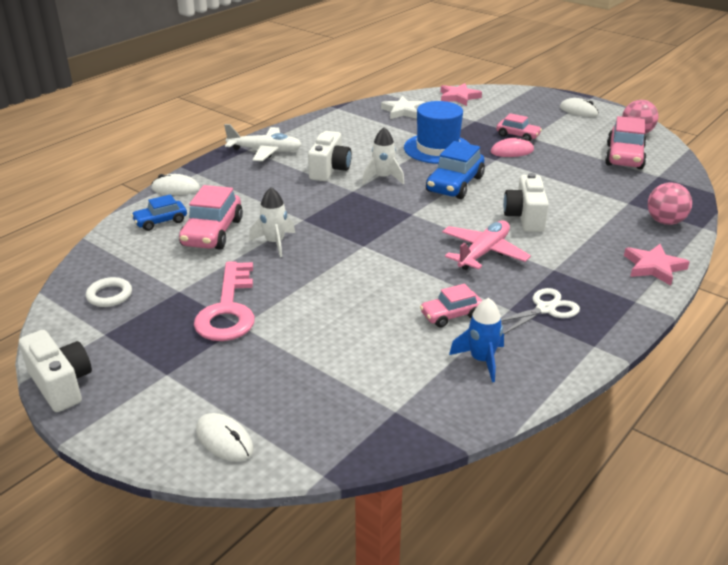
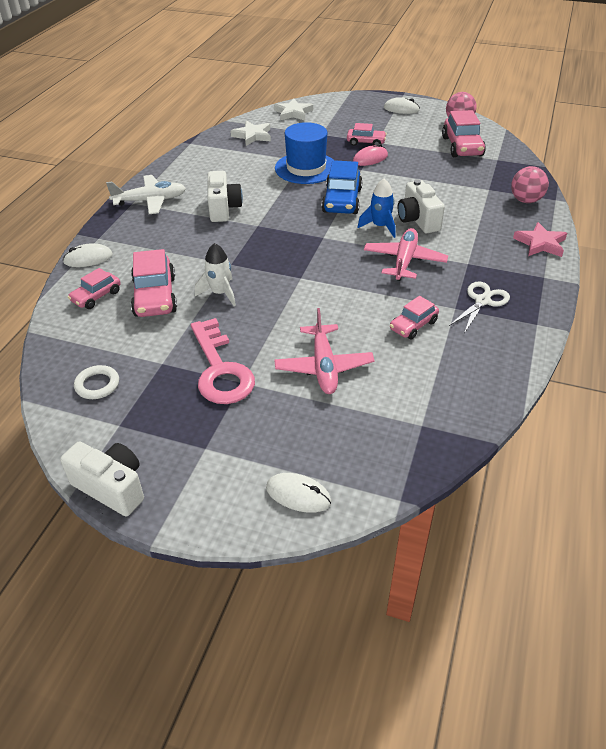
camera: 20 degrees left, 10 degrees up
(160, 221) = (96, 296): blue car -> pink car
(330, 331) = (324, 366): none -> pink plane
(383, 178) = (276, 207): white rocket -> none
(459, 97) = (293, 113): pink star -> white star
(481, 360) = (461, 360): blue rocket -> blue rocket (380, 226)

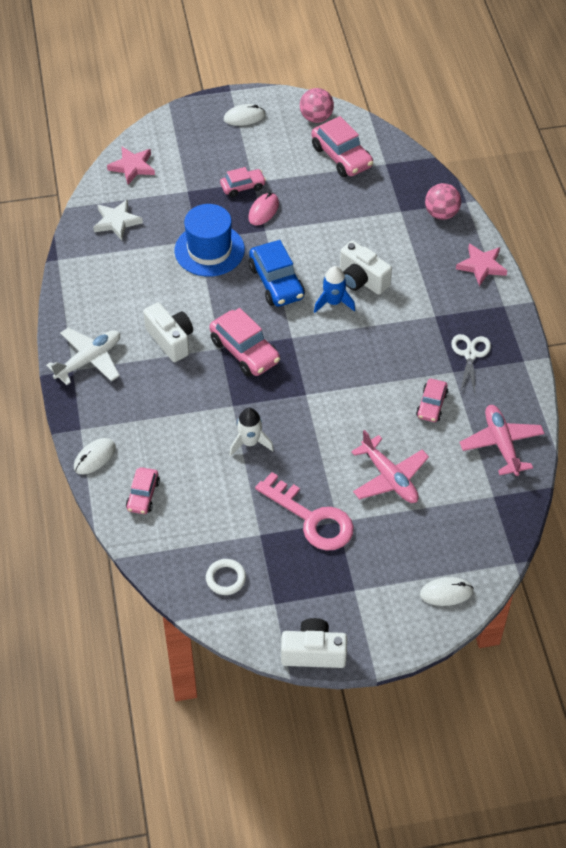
camera: 30 degrees left, 10 degrees up
(155, 296) = (196, 471): pink car -> pink car (245, 351)
(293, 113) = (132, 167): white star -> pink star
(404, 261) = (381, 336): pink plane -> pink plane (501, 444)

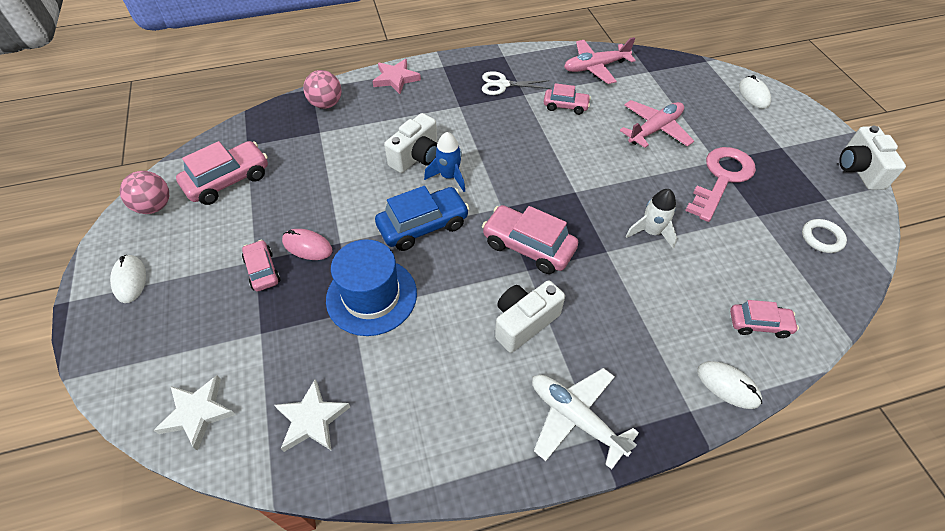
camera: 95 degrees left, 0 degrees up
(132, 167) = (198, 413): pink star -> white star
(245, 351) = (528, 246): pink car -> pink car turned 105 degrees counterclockwise

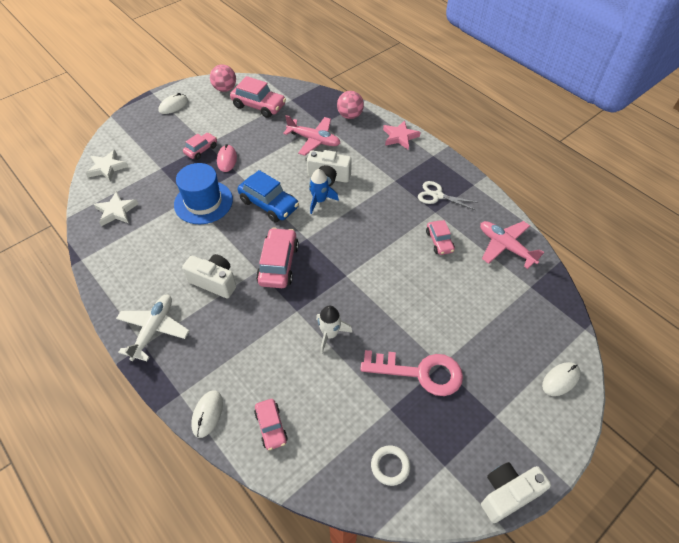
camera: 65 degrees right, 0 degrees up
(502, 84) = (437, 195): white scissors -> white scissors turned 45 degrees counterclockwise
(654, 129) = (452, 309): pink plane -> pink plane (314, 140)

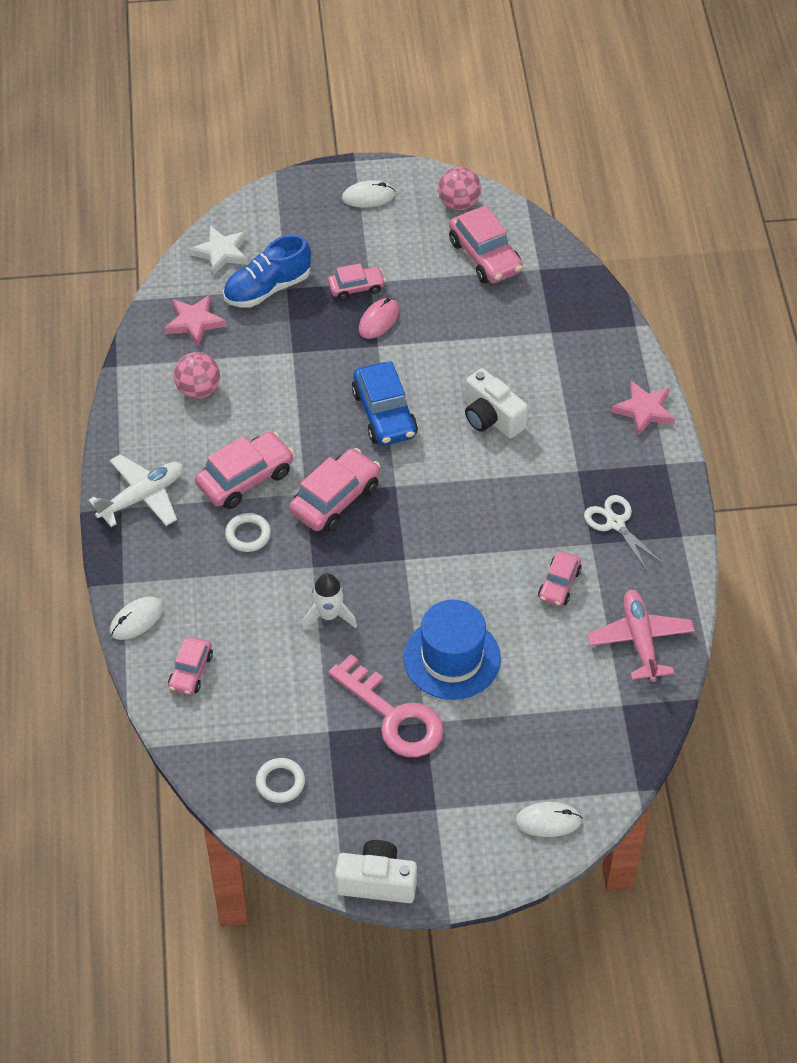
camera: 35 degrees right, 0 degrees up
(116, 211) = (194, 322): white star -> pink star
(149, 173) = (267, 288): none -> blue shoe
(203, 202) = (305, 366): blue hat -> blue hat (452, 658)
(214, 282) = (245, 478): white camera -> pink car
(241, 314) = (248, 535): none -> white ring
(314, 140) = (518, 351): pink plane -> none
(319, 201) = (452, 444): blue rocket -> none
(350, 115) = (602, 339): pink ball -> pink ball (198, 389)

